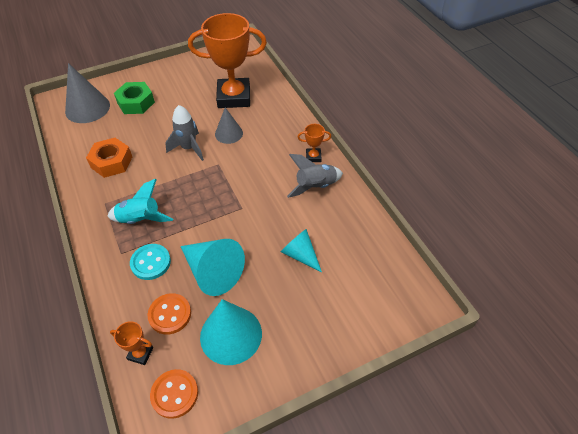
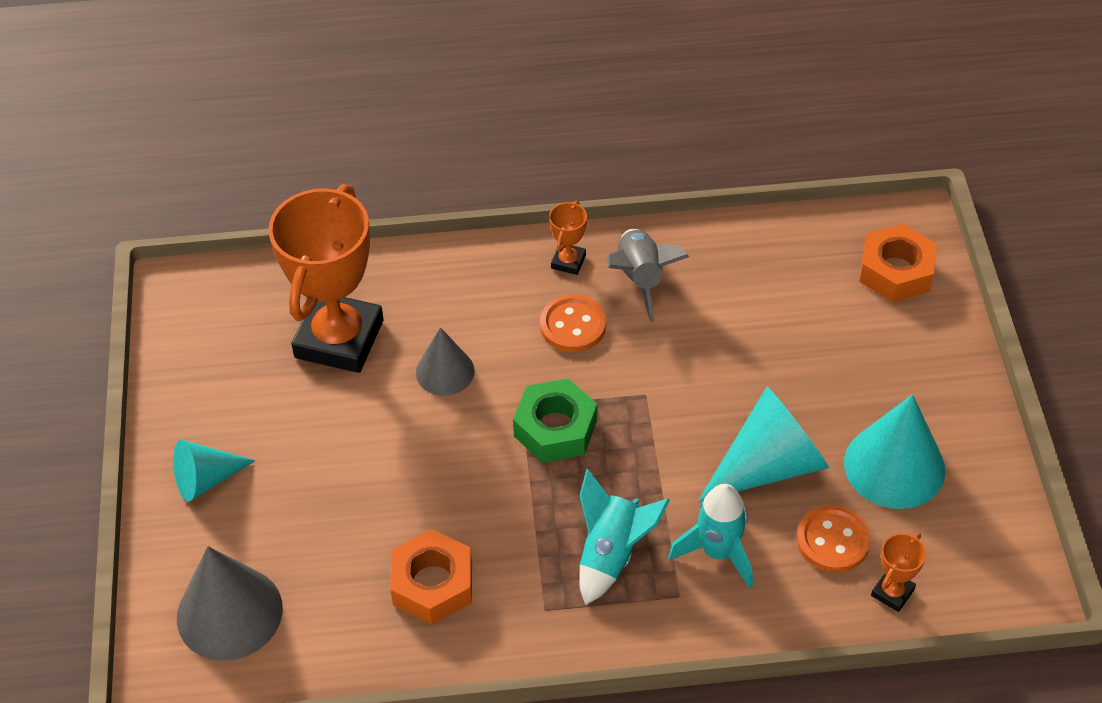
camera: 70 degrees left, 0 degrees up
(136, 103) = (262, 515): green nut -> green nut (555, 428)
(151, 262) = (717, 552): turquoise button -> turquoise rocket
(174, 394) = (972, 557): orange button -> orange button (573, 326)
(189, 148) = (455, 444): grey rocket -> none
(300, 255) = (776, 340): turquoise cone -> turquoise cone (206, 479)
(380, 303) = (896, 271): none -> orange nut

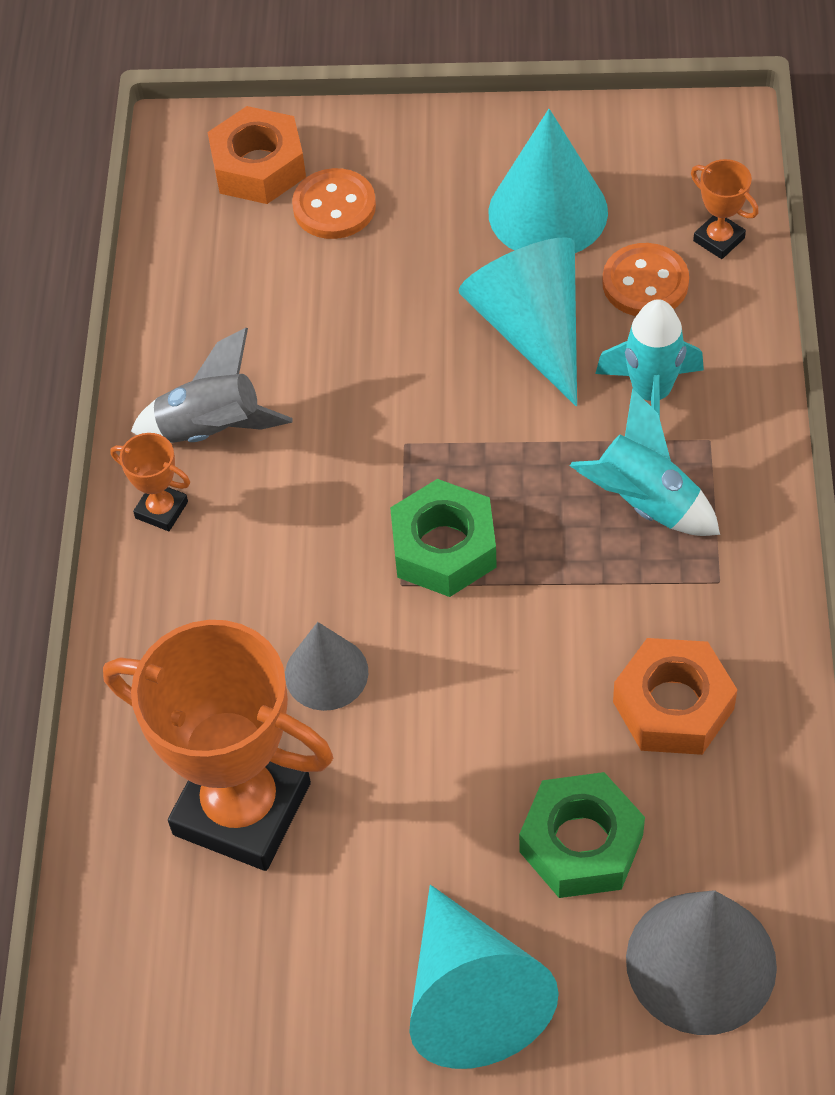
camera: 80 degrees left, 5 degrees up
(206, 479) = (470, 996): turquoise cone -> turquoise cone, size x1.63
(319, 533) = (581, 843): none -> green nut
(573, 326) = (275, 514): orange button -> orange button (334, 207)

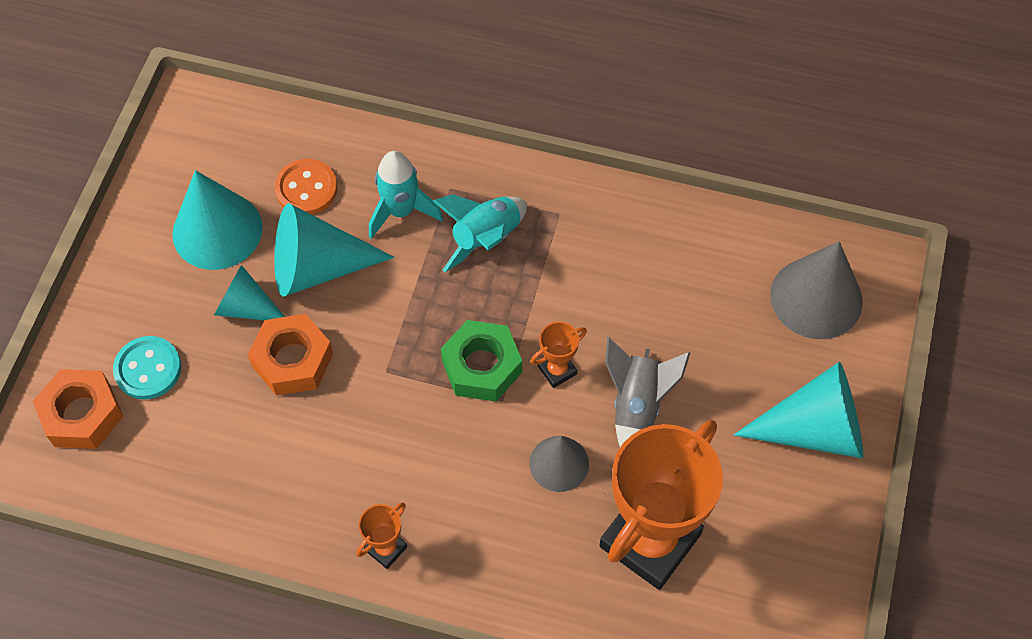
camera: 80 degrees left, 5 degrees up
(212, 430) = (326, 498): grey rocket -> grey rocket (637, 405)
(334, 207) = (148, 369): orange button -> turquoise button
(449, 274) = (247, 307): none -> turquoise cone
(581, 843) = (724, 341): green nut -> none
(673, 705) = (641, 264): orange nut -> orange nut (292, 360)
(718, 239) = (287, 136): orange trophy -> orange trophy (557, 370)

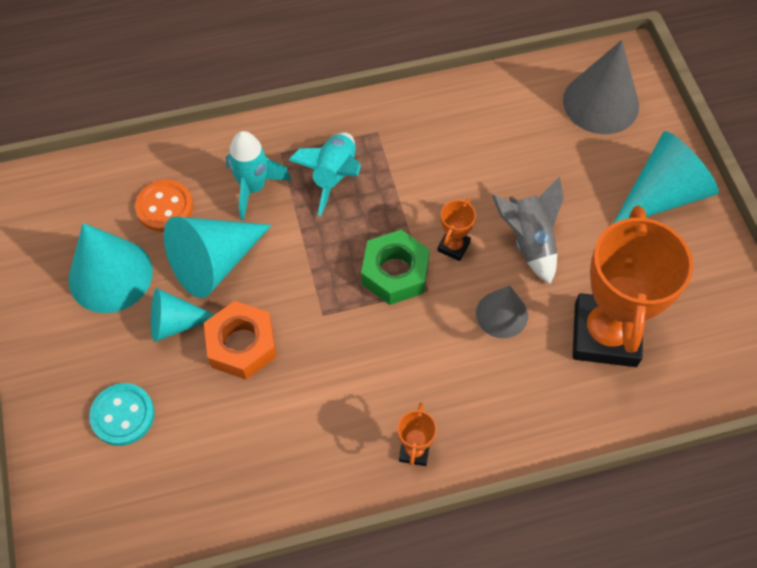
camera: 30 degrees left, 0 degrees up
(82, 414) = (88, 483): orange nut -> none

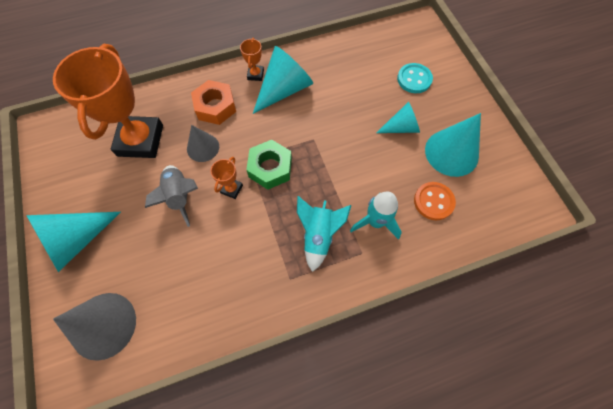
camera: 175 degrees right, 5 degrees up
(214, 262) = (388, 166): turquoise cone -> turquoise cone (284, 90)
(241, 345) = (358, 118): orange nut -> orange nut (215, 107)

